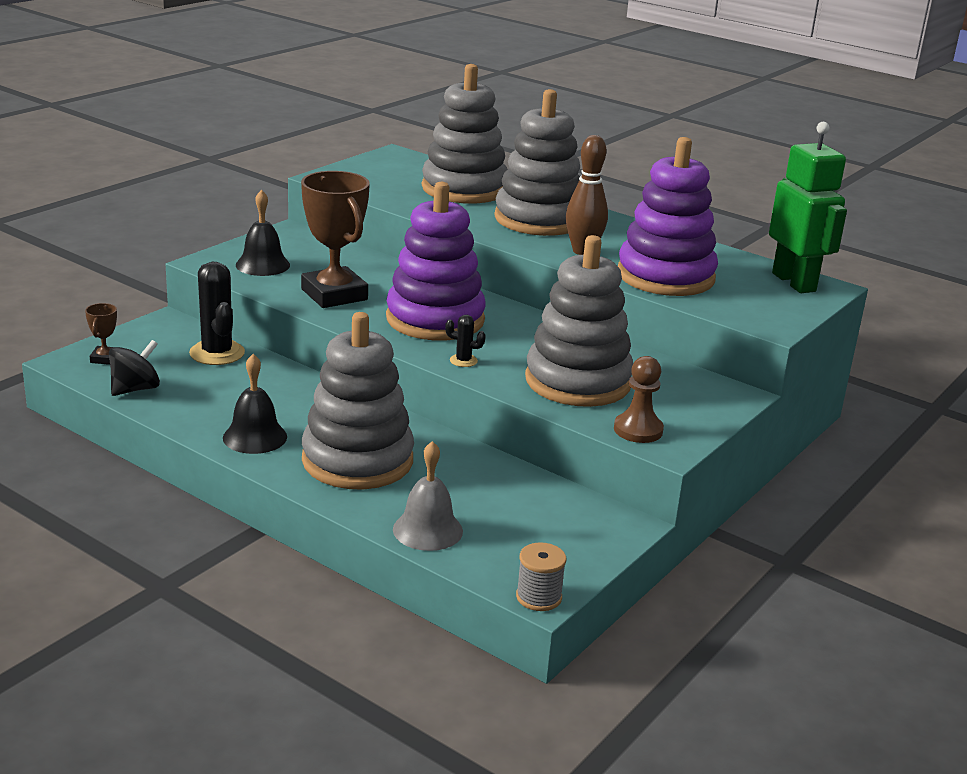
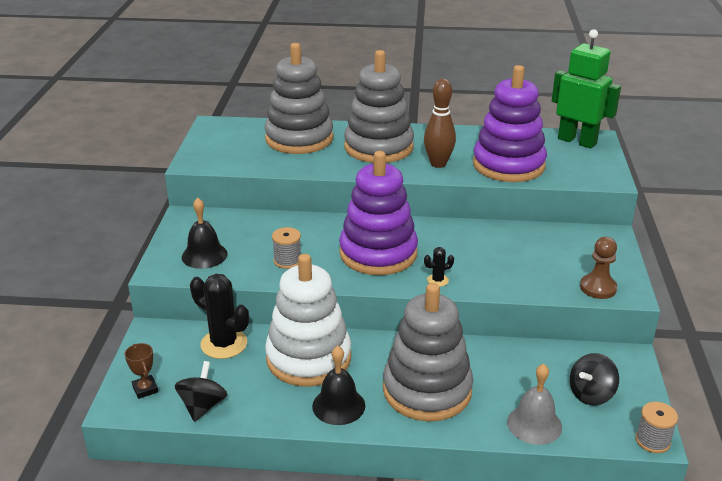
camera: 30 degrees left, 5 degrees up
(279, 392) = (308, 358): none -> white stacking toy
(334, 294) = (287, 261): brown trophy -> grey spool
(529, 534) = (591, 394): none -> black spinning top
(578, 381) = (521, 265): grey stacking toy -> none

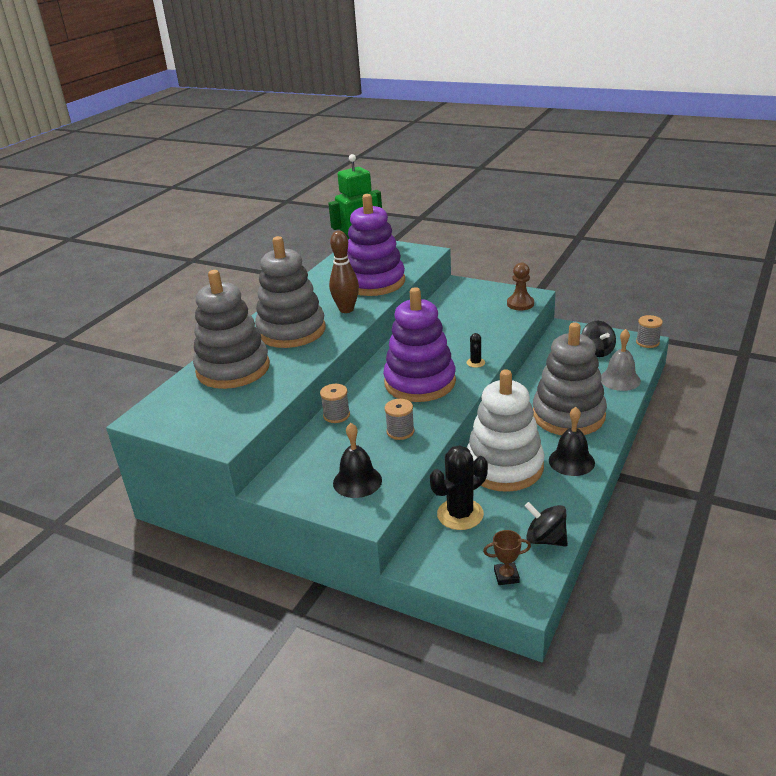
camera: 65 degrees left, 0 degrees up
(298, 221) = (336, 415): none -> grey spool

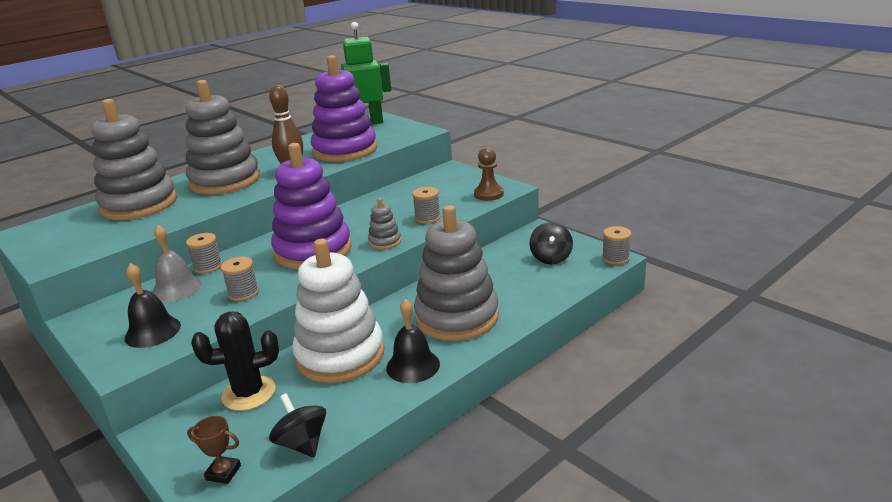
camera: 20 degrees right, 5 degrees down
(475, 362) = (385, 242): black cactus -> grey stacking toy
(490, 334) = (427, 218): none -> grey spool
(620, 379) = (548, 291): grey bell -> grey bell (177, 288)

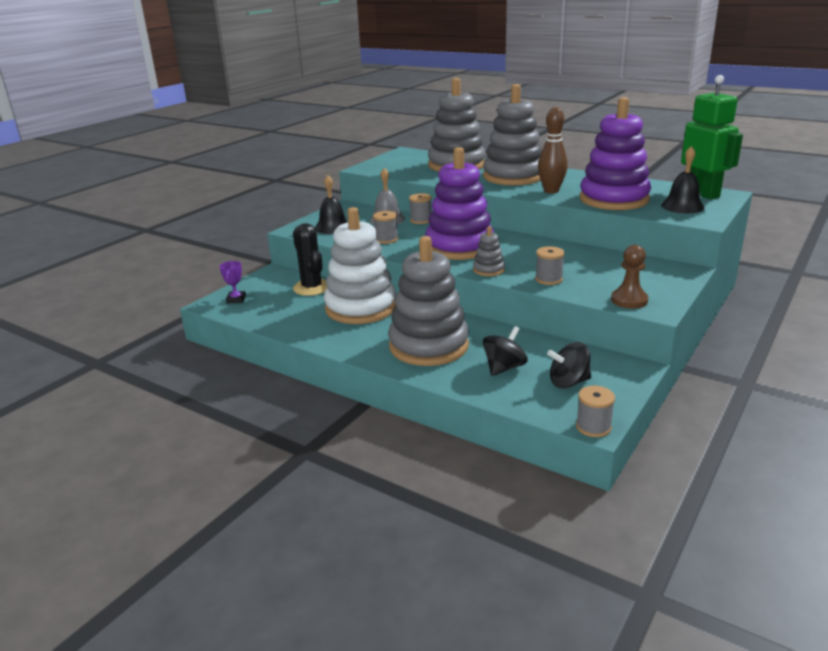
camera: 75 degrees right, 0 degrees up
(223, 472) = (236, 299): brown trophy -> purple trophy
(302, 443) = (261, 316): black spinning top -> black spinning top (504, 368)
(413, 365) = (352, 338): black bell -> black bell (682, 206)

